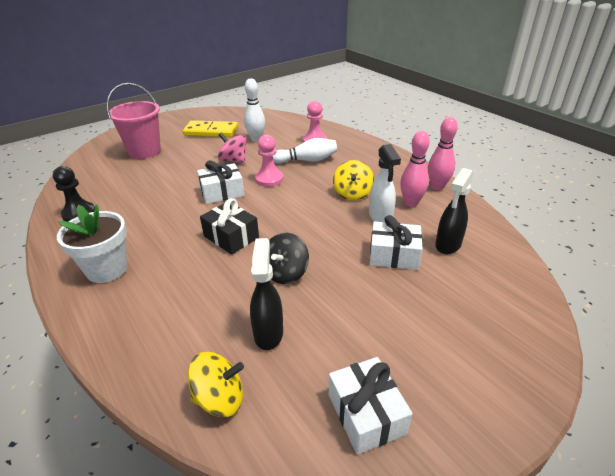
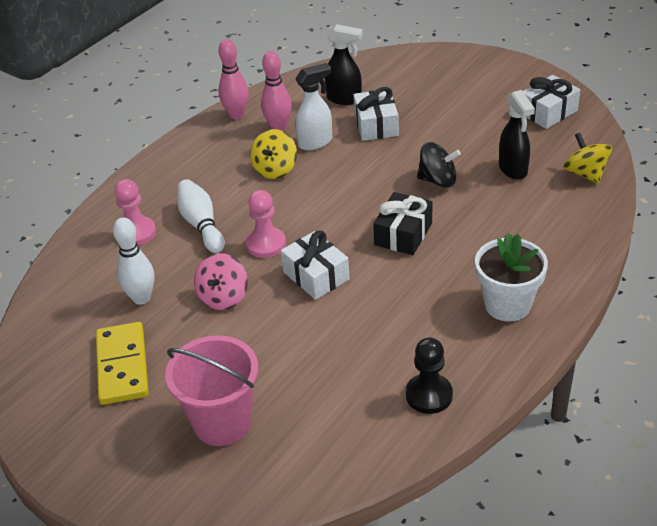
camera: 105 degrees left, 5 degrees up
(268, 333) = (513, 169): black spray bottle -> black spray bottle turned 90 degrees counterclockwise
(352, 193) = (275, 169): yellow spinning top -> yellow spinning top turned 120 degrees clockwise

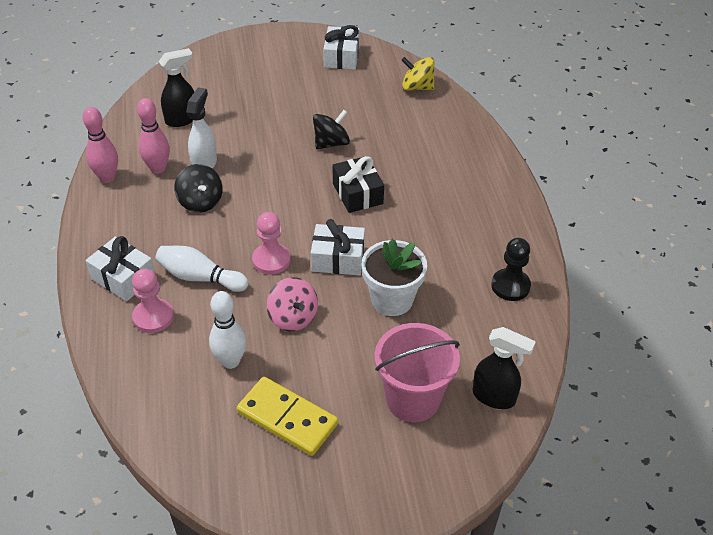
camera: 50 degrees left, 5 degrees up
(275, 169) = (200, 202): yellow spinning top -> black spinning top
(376, 125) = (234, 127): white gift -> white gift (123, 278)
(507, 304) = (480, 199): white flower pot -> white flower pot (392, 300)
(513, 169) = (370, 108): black spray bottle -> black spray bottle (494, 397)

